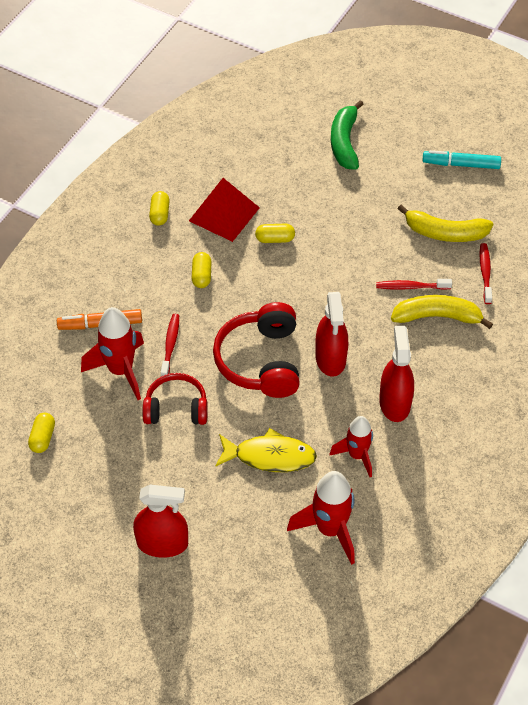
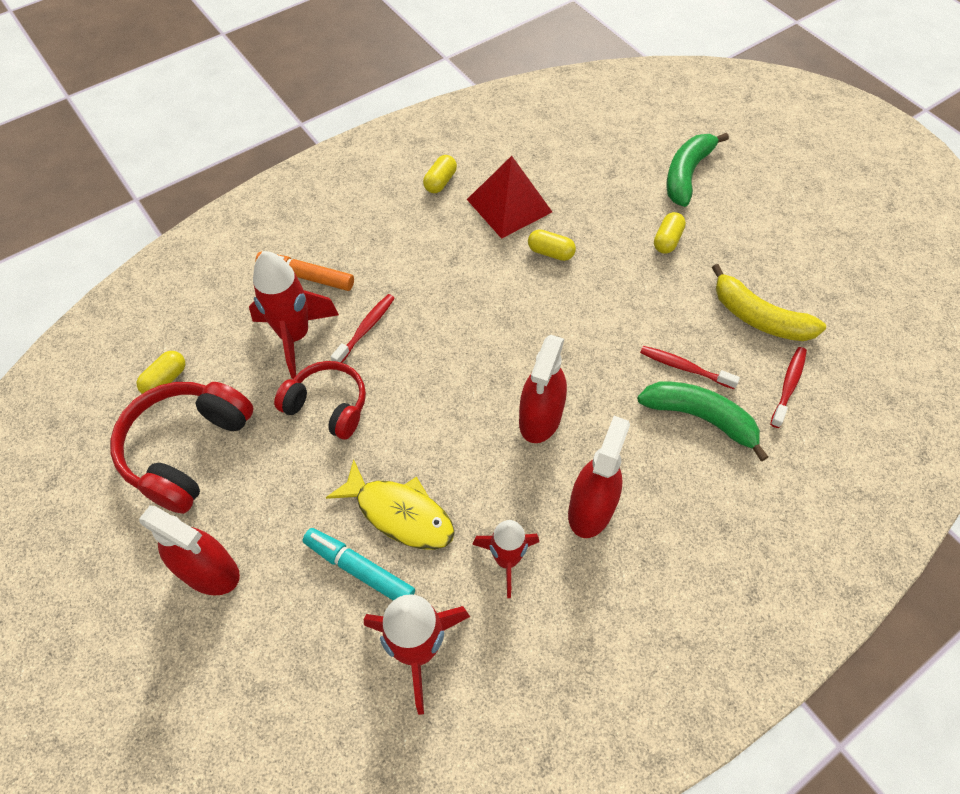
camera: 25 degrees right, 5 degrees up
(201, 276) = (446, 263): yellow capsule -> yellow capsule (667, 240)
(261, 361) = (456, 388): red headphones -> red headphones (187, 450)
(437, 316) = (700, 417): yellow banana -> green banana
(461, 164) = (816, 244): turquoise marker -> turquoise marker (359, 569)

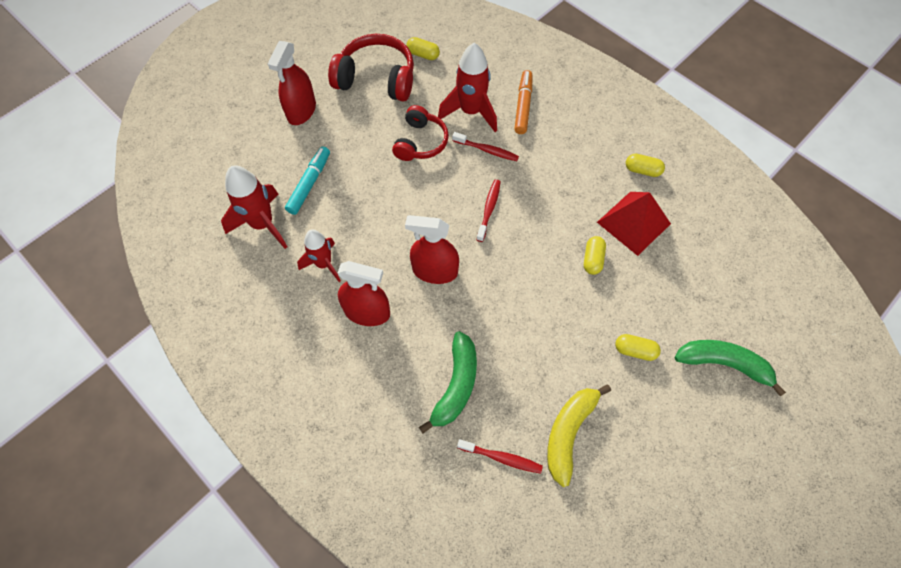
camera: 80 degrees right, 5 degrees up
(399, 513) = (349, 198): yellow fish -> none
(684, 367) = (501, 371): red toothbrush -> red toothbrush (489, 209)

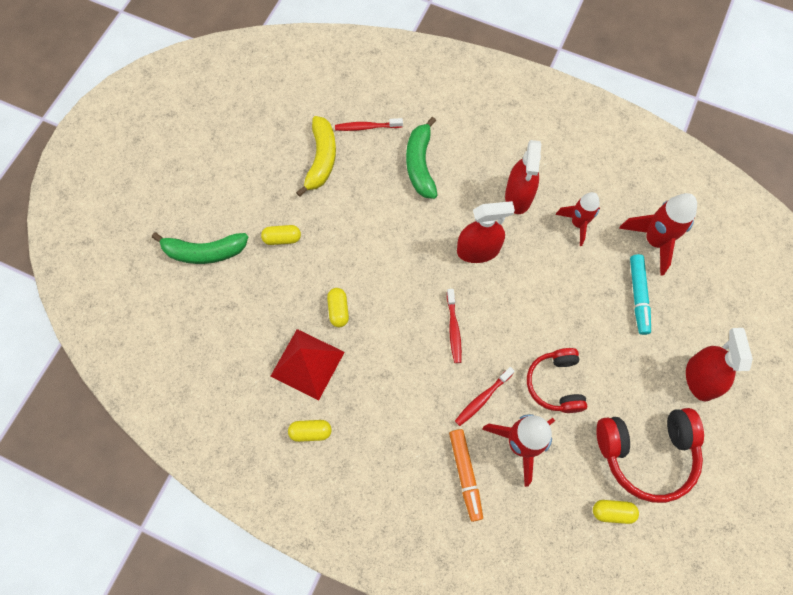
camera: 160 degrees right, 5 degrees up
(367, 312) = (518, 196): red spray bottle -> red spray bottle turned 75 degrees counterclockwise
(487, 150) = (482, 399): red toothbrush -> red toothbrush turned 45 degrees counterclockwise

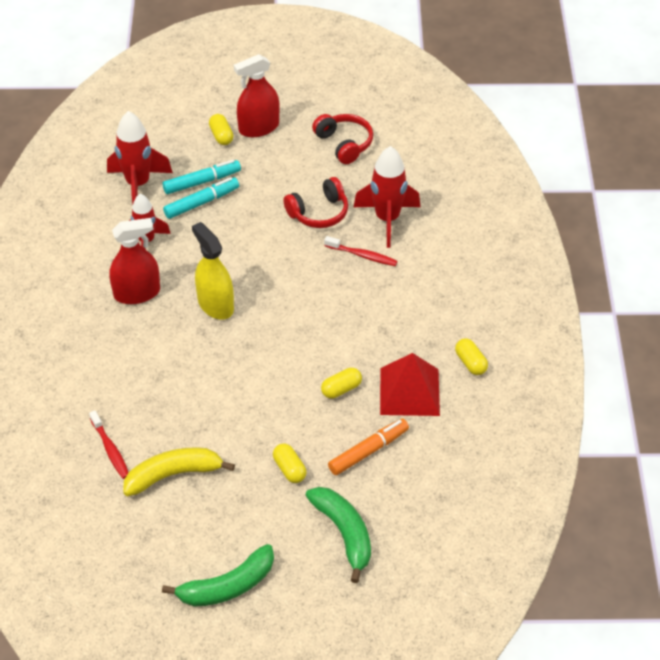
camera: 115 degrees left, 20 degrees down
(420, 164) = (137, 384): green banana -> green banana (227, 586)
(453, 329) = (309, 296): red toothbrush -> none
(465, 475) = (436, 245): orange marker -> orange marker (368, 451)
(478, 250) = (215, 305): red spray bottle -> yellow spray bottle
(610, 285) = (201, 202): none -> turquoise marker
(612, 512) = (405, 151): yellow capsule -> yellow capsule (221, 136)
(646, 453) = (344, 144): red headphones -> red headphones, size x0.66

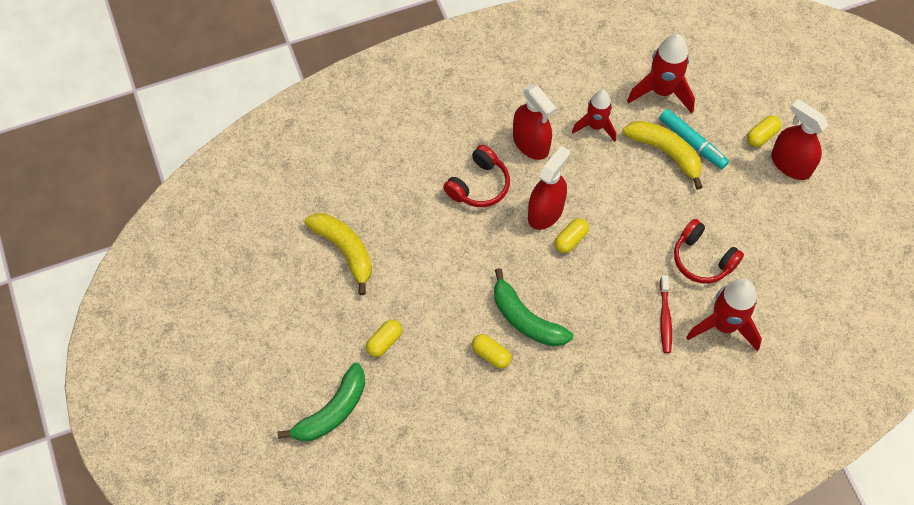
camera: 70 degrees right, 15 degrees up
(110, 450) = (353, 192): red toothbrush -> none
(201, 202) = (665, 152): turquoise marker -> yellow banana
(215, 305) = (545, 212): yellow spray bottle -> red spray bottle
(227, 586) = (248, 335): green banana -> green banana (526, 319)
(344, 144) = (809, 250): red headphones -> red headphones (479, 185)
(368, 451) = (429, 402): orange marker -> none
(409, 391) = (512, 416): red pyramid -> none
(470, 363) = (571, 463): yellow capsule -> yellow capsule (570, 239)

